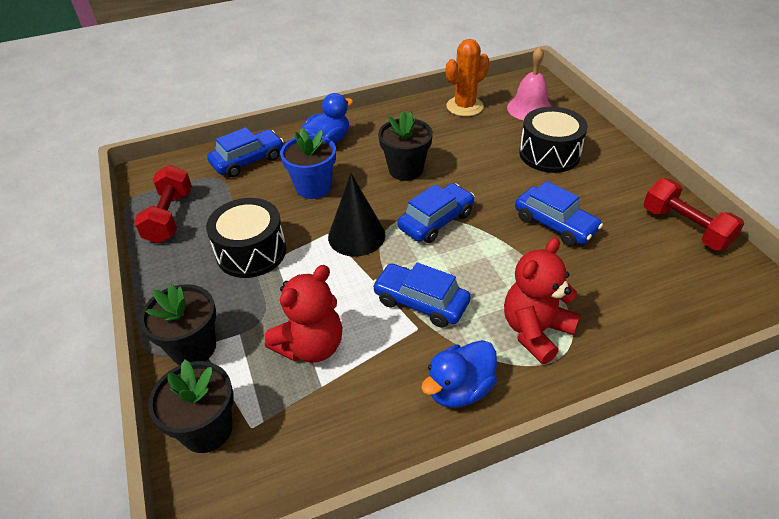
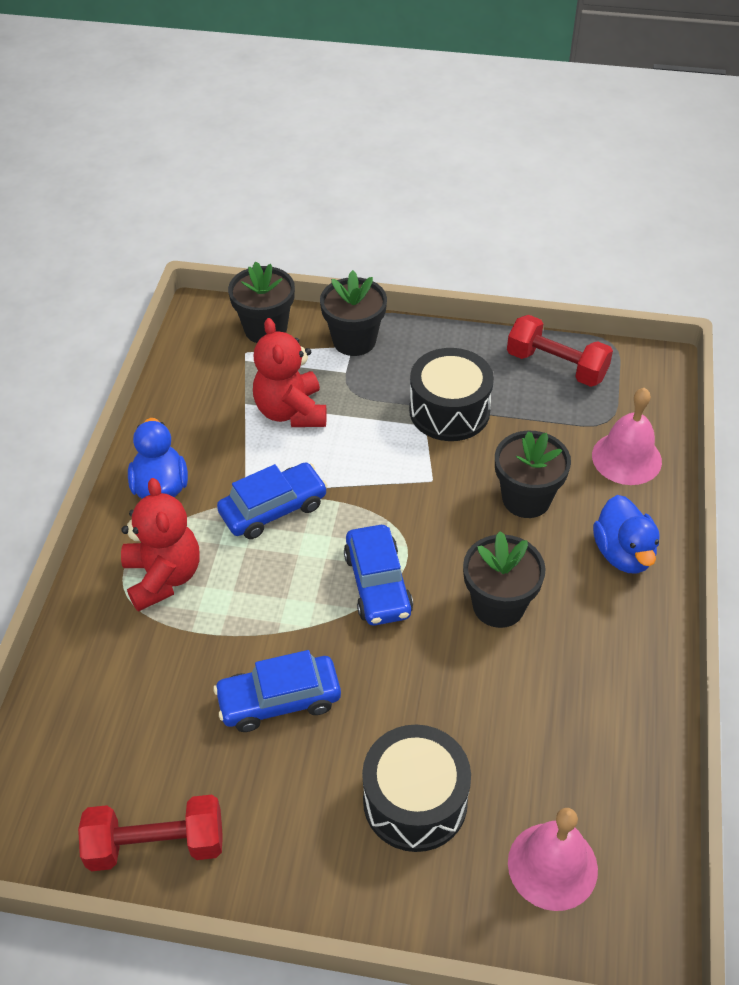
camera: 120 degrees right, 5 degrees up
(248, 161) = (626, 458): blue car -> pink bell
(313, 187) = (526, 499): blue flower pot -> black flower pot
(356, 236) = (409, 502): black cone -> none
(465, 106) = (615, 770): orange cactus -> none

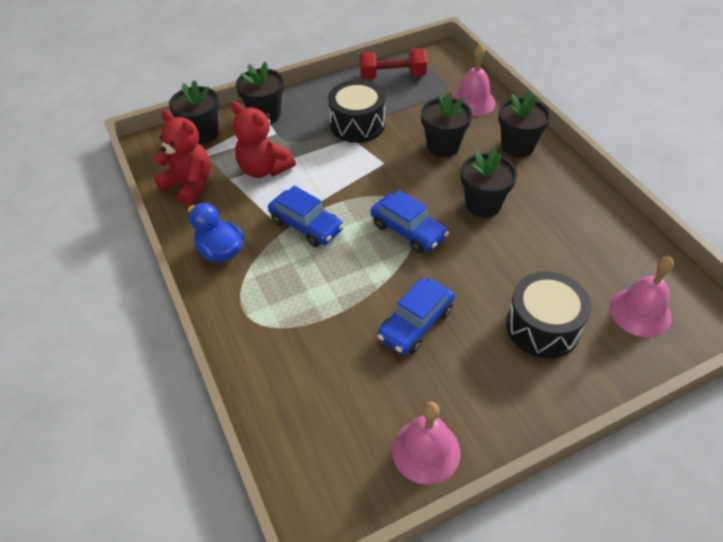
camera: 35 degrees left, 0 degrees up
(156, 845) = (426, 451): red dumbbell -> pink bell
(163, 577) = (274, 300): red teddy bear -> red teddy bear (189, 185)
(273, 509) = (306, 225): blue car -> blue car turned 105 degrees clockwise
(623, 553) = (517, 146): blue duck -> black flower pot

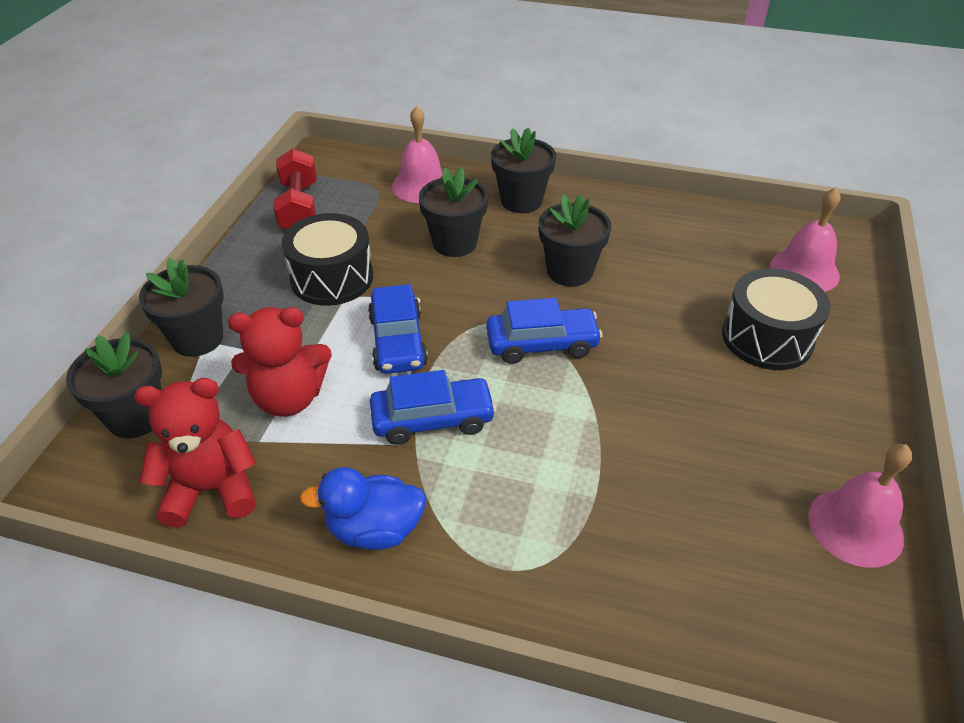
camera: 50 degrees left, 5 degrees down
(392, 76) = (299, 207): red dumbbell -> red dumbbell turned 45 degrees counterclockwise
(416, 323) = (678, 423): blue car -> blue car (398, 341)

